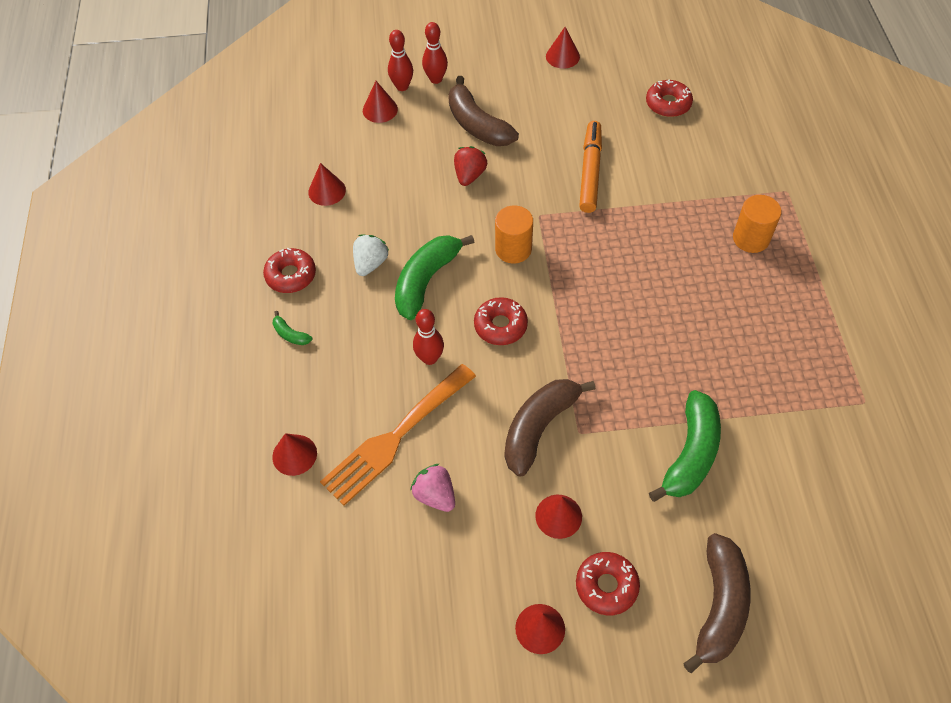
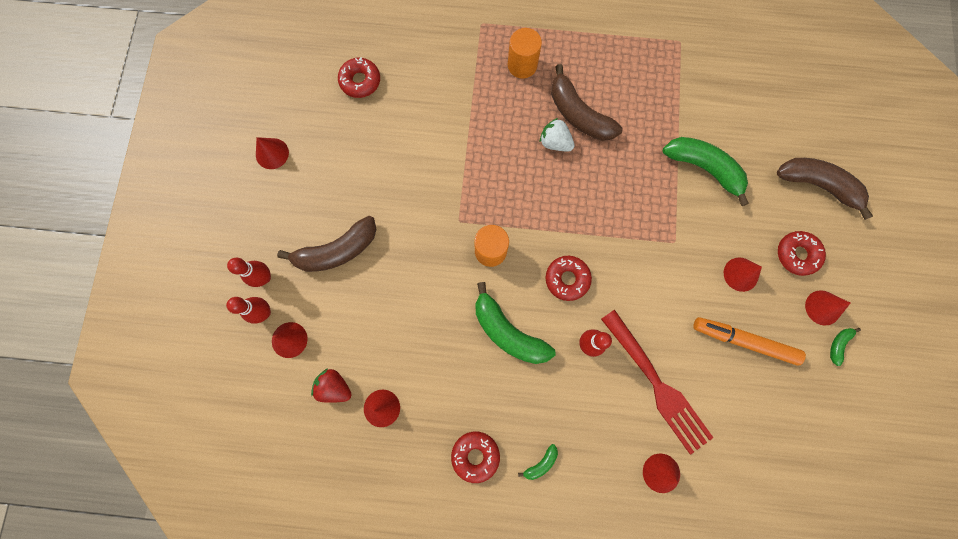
camera: 80 degrees left, 20 degrees up
(370, 263) = (478, 378): white strawberry -> white strawberry (555, 142)
(396, 436) = (657, 384): orange fork -> red fork
(435, 495) = (712, 362): pink strawberry -> none
(469, 175) = (398, 270): red strawberry -> red strawberry (334, 386)
(493, 654) = (838, 344): none -> green banana
(539, 427) = (666, 270): brown banana -> brown banana (578, 114)
(590, 172) = (421, 166): orange marker -> orange marker (743, 341)

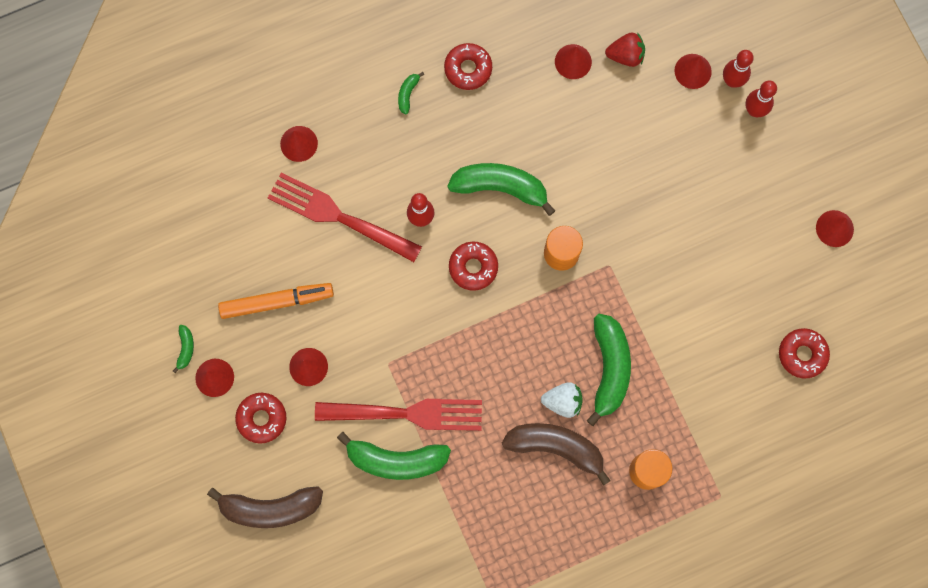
camera: 150 degrees right, 0 degrees up
(337, 251) = (705, 171): brown banana -> none
(506, 146) = (609, 369): none -> green banana
(679, 197) = (406, 413): none -> red fork

